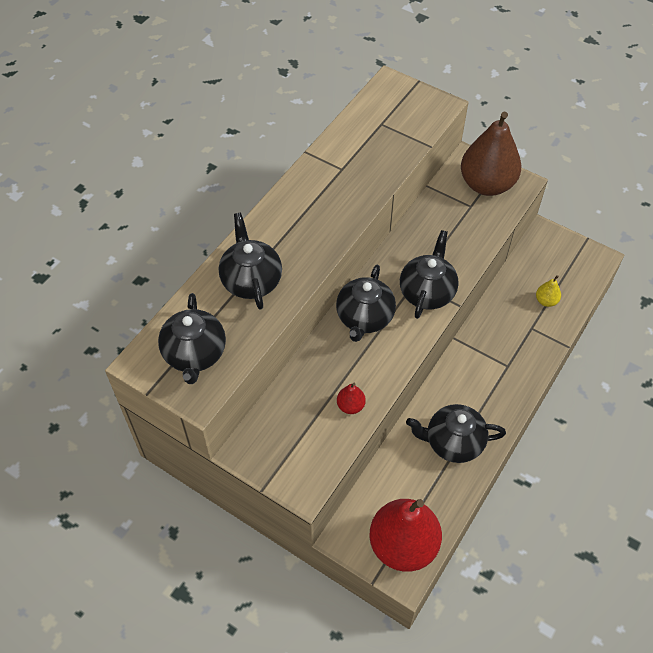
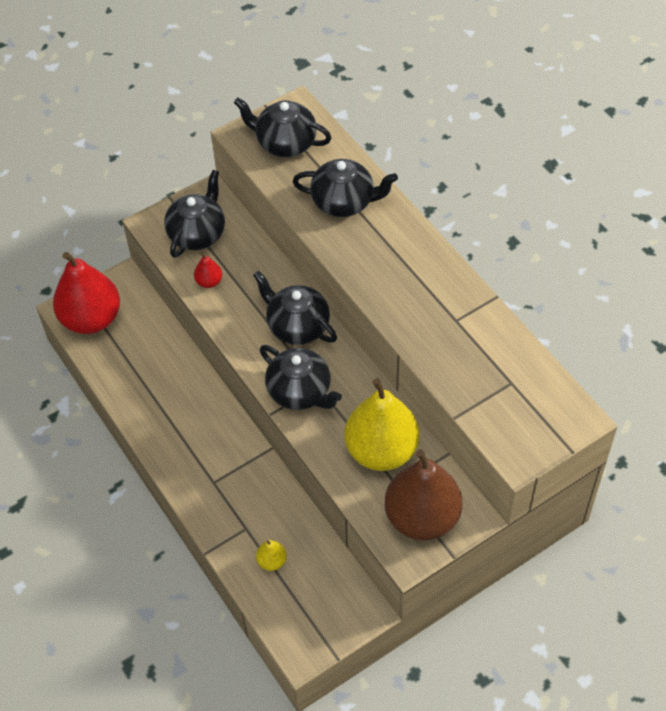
camera: 115 degrees right, 0 degrees up
(448, 223) = (381, 450): none -> yellow pear
(453, 442) = (160, 396): black teapot -> black teapot (197, 234)

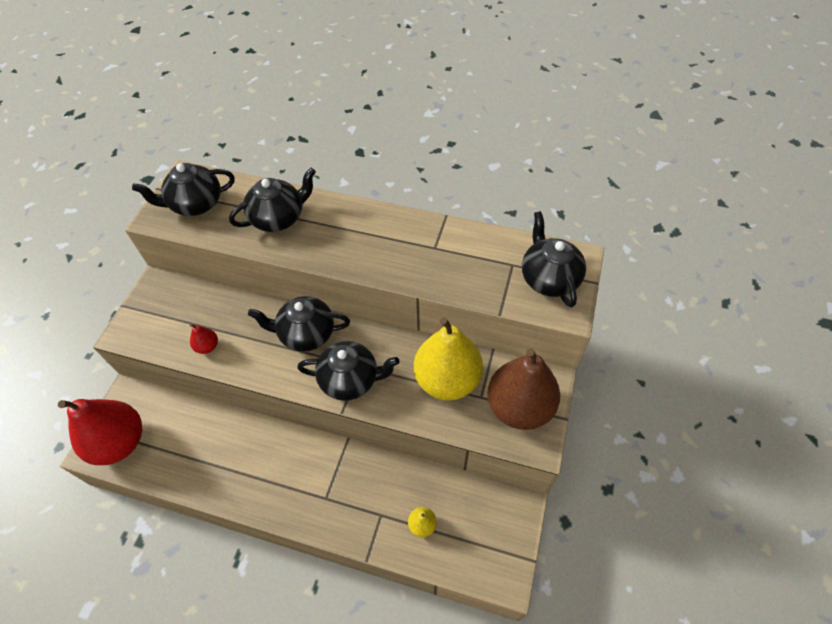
camera: 40 degrees left, 0 degrees up
(197, 234) = (168, 317): black teapot -> black teapot (549, 278)

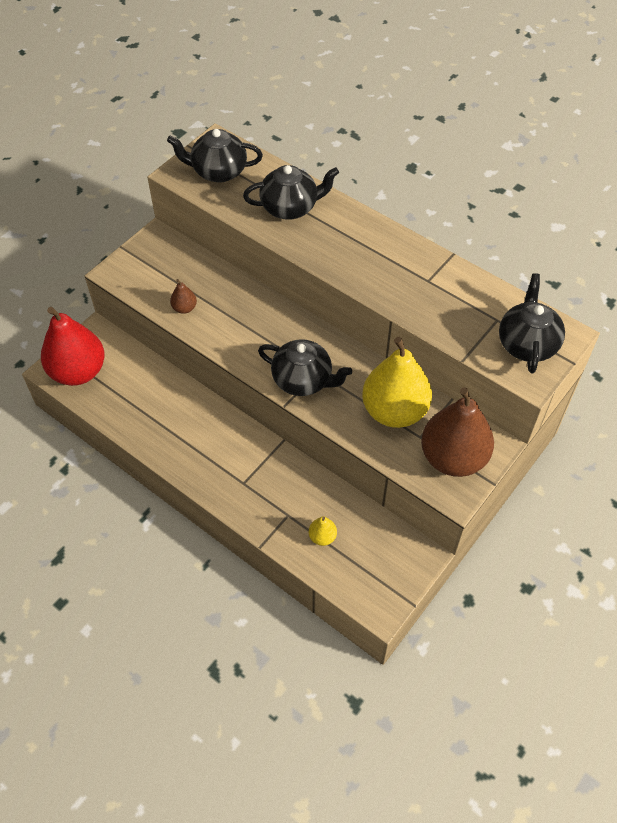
camera: 20 degrees right, 0 degrees up
(207, 346) = (184, 308): red pear -> brown pear
(306, 334) = (278, 326): black teapot -> none

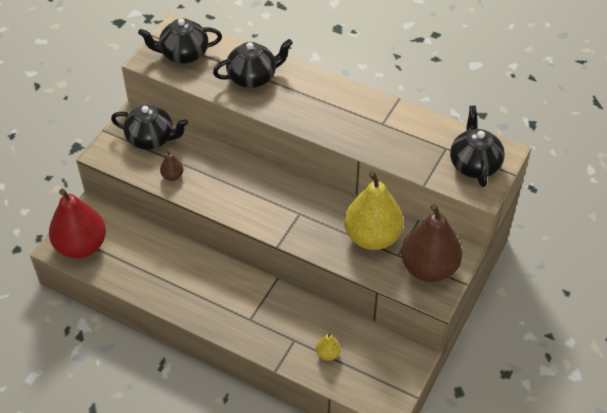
camera: 10 degrees left, 5 degrees down
(303, 380) = (289, 222): black teapot -> black teapot (151, 139)

